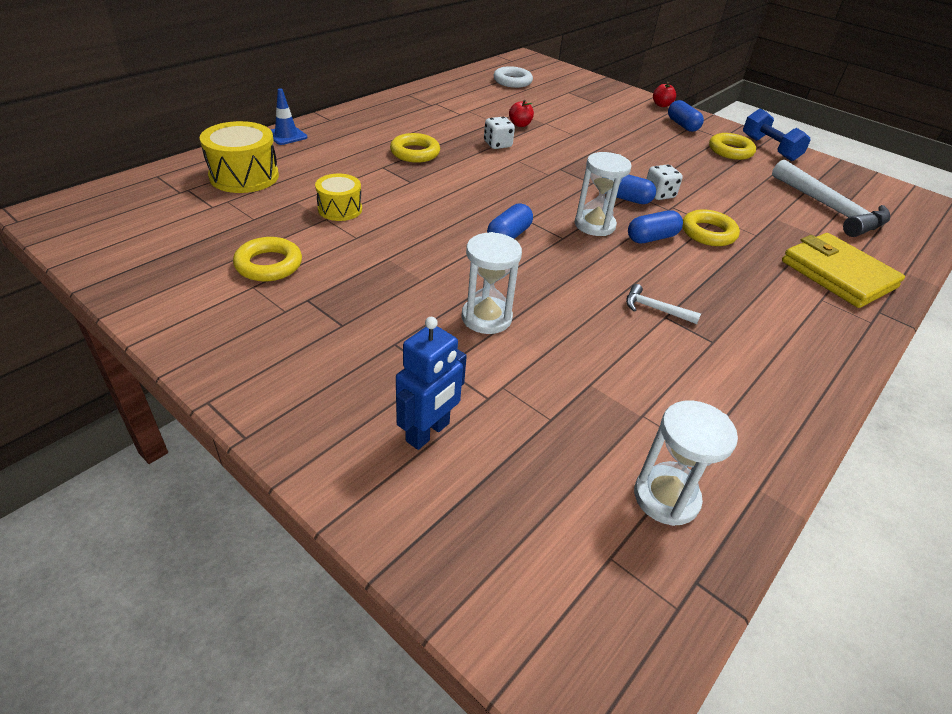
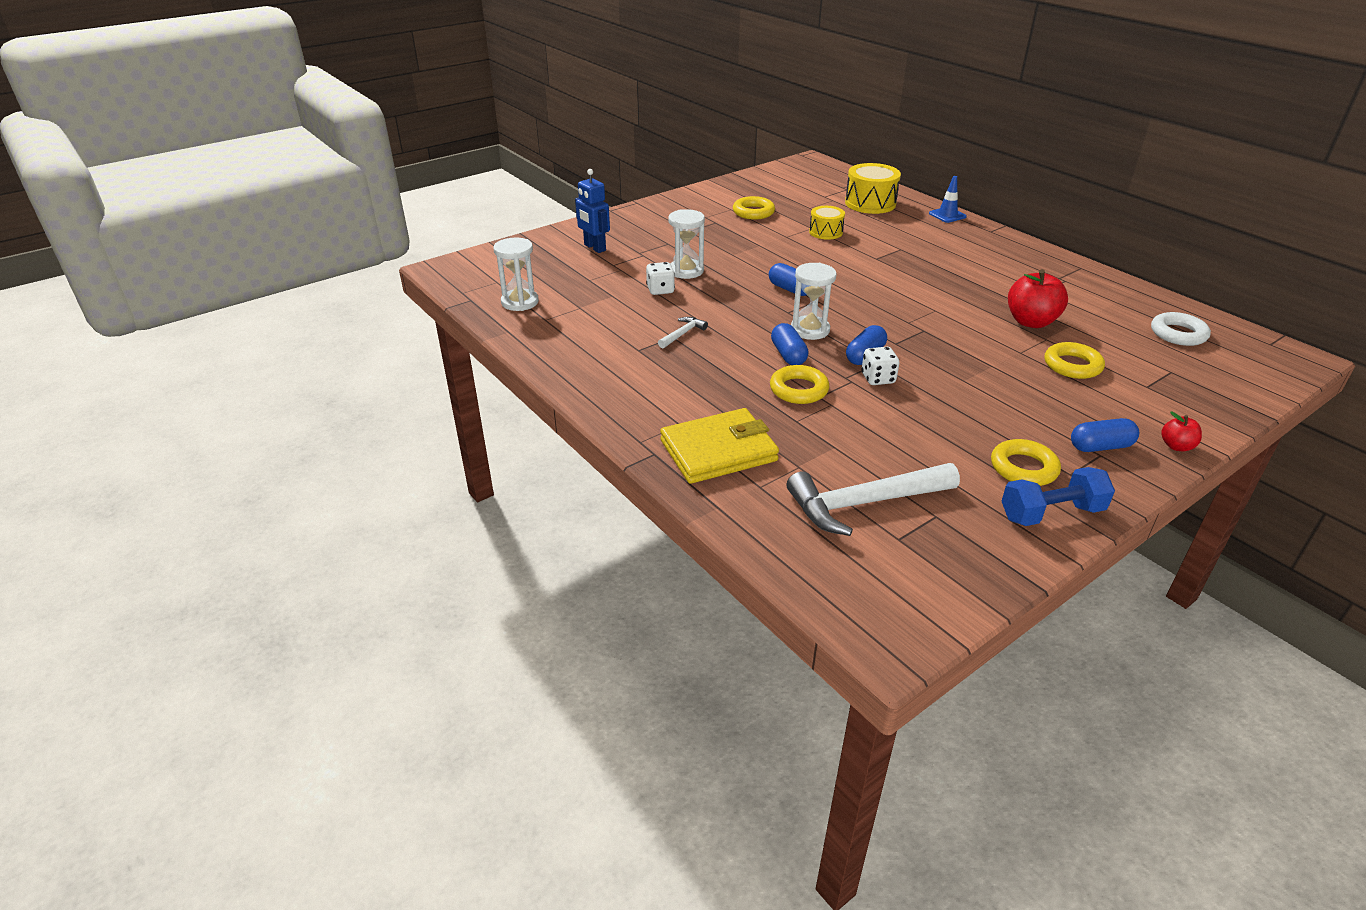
camera: 105 degrees right, 5 degrees down
(415, 153) = (933, 263): yellow ring -> yellow ring (1072, 365)
(497, 144) = (969, 303): white dice -> white dice (660, 290)
(520, 124) = (1031, 322): red apple -> red apple, size x1.91

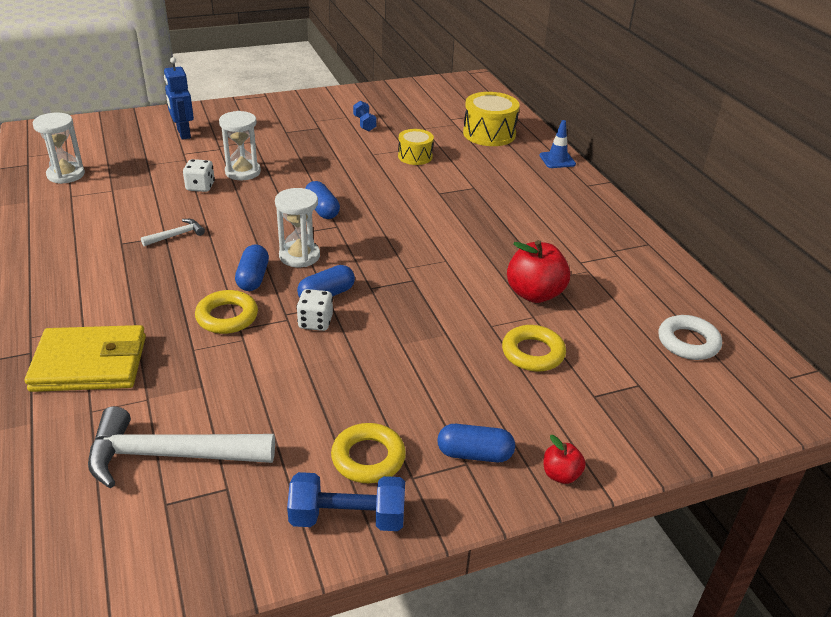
camera: 15 degrees right, 0 degrees up
(753, 212) = (364, 124): yellow ring -> blue dumbbell

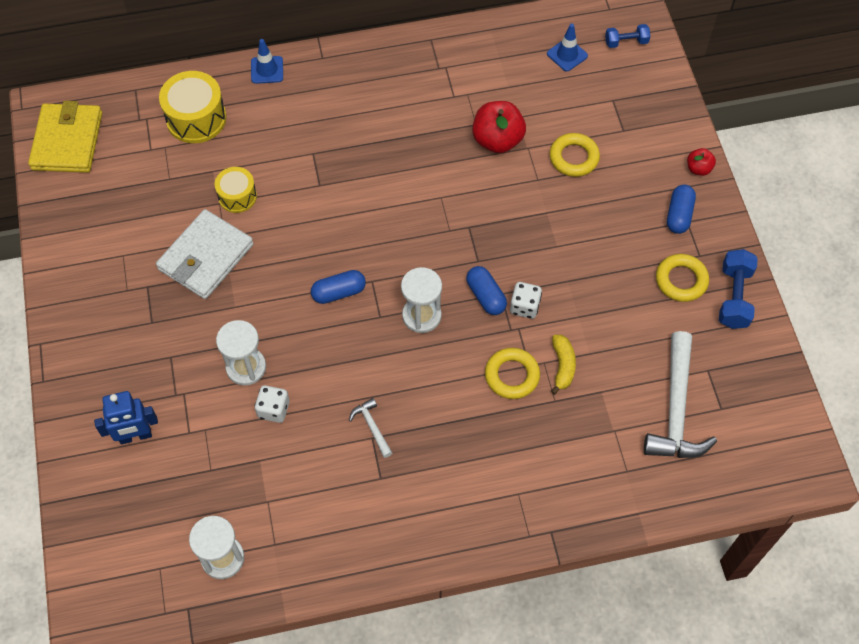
camera: 80 degrees left, 25 degrees up
(89, 363) = (569, 480): yellow wallet -> yellow wallet (67, 141)
(238, 354) = (562, 366): none -> yellow banana
(253, 278) = (454, 355): blue capsule -> none
(350, 148) = (206, 257): none -> white wallet
(364, 124) = (146, 238): blue dumbbell -> blue dumbbell (626, 42)
(688, 342) = (567, 55): white ring -> blue traffic cone

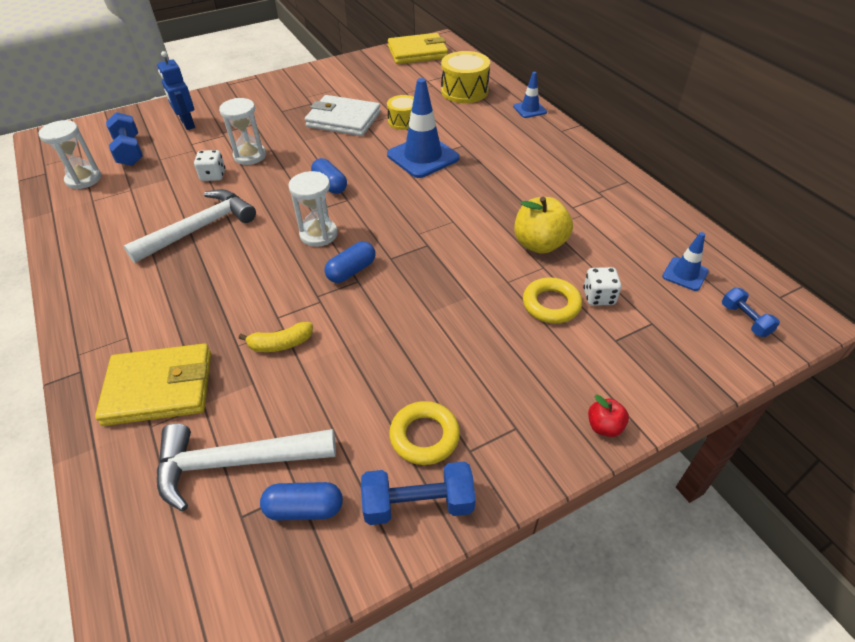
camera: 75 degrees right, 15 degrees down
(176, 506) = (129, 151): none -> blue dumbbell
(320, 195) = (423, 157): none -> blue traffic cone
(372, 427) = (200, 228): white hammer -> white hammer, size x2.18
(497, 140) = (539, 244): red apple -> yellow apple
(512, 375) = (263, 306): yellow ring -> none
(524, 306) = (347, 301): white dice -> white dice (598, 297)
(588, 464) = (159, 388): none -> yellow wallet
(679, 215) = (521, 417): blue capsule -> blue capsule (304, 508)

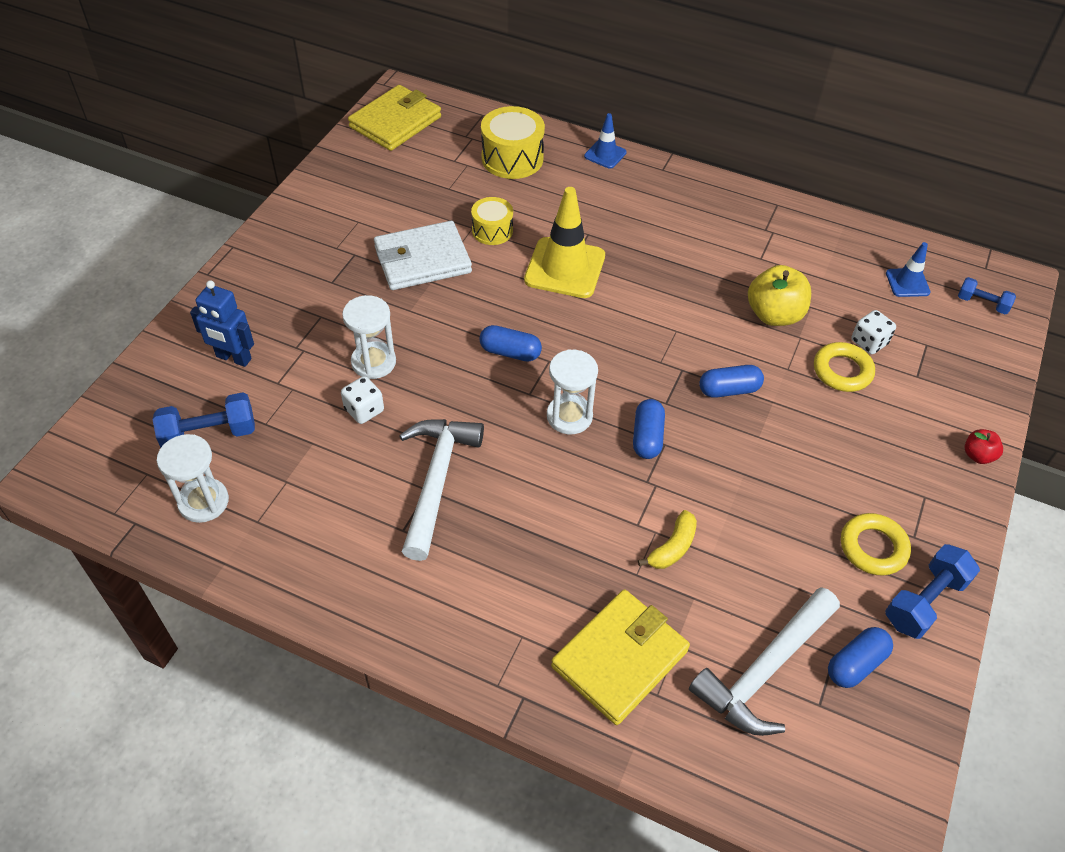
camera: 40 degrees left, 5 degrees up
(129, 151) = (209, 434): blue dumbbell -> blue dumbbell turned 45 degrees counterclockwise
(423, 157) = (565, 268): blue traffic cone -> yellow traffic cone
(445, 272) = (729, 390): none -> blue capsule

